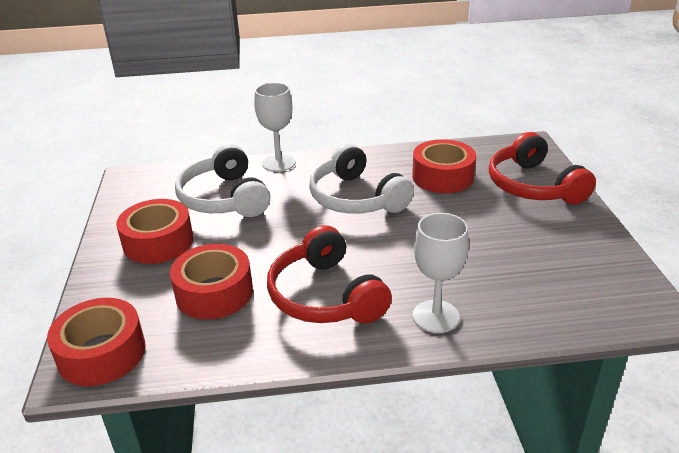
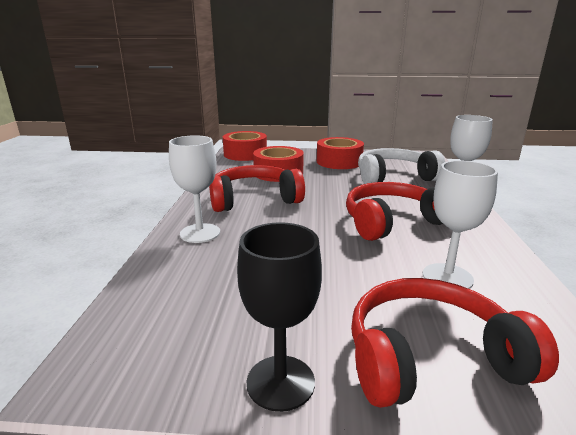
camera: 100 degrees right, 10 degrees down
(356, 198) = (393, 222): white headphones -> red headphones
(442, 177) = (447, 277): red tape -> white goblet
(591, 231) = (280, 382): none -> black goblet

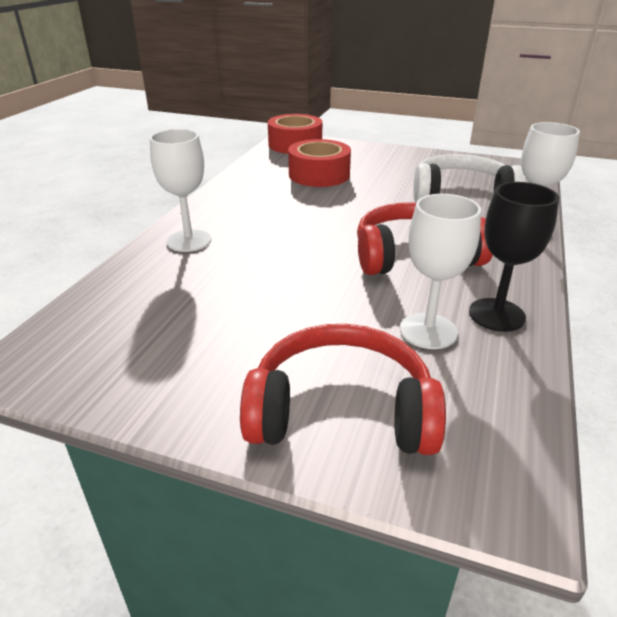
camera: 15 degrees right, 10 degrees up
(254, 200) = (270, 207): red headphones -> none
(280, 382) = (180, 404): black goblet -> black goblet (496, 315)
(339, 162) = (405, 166): red tape -> none

